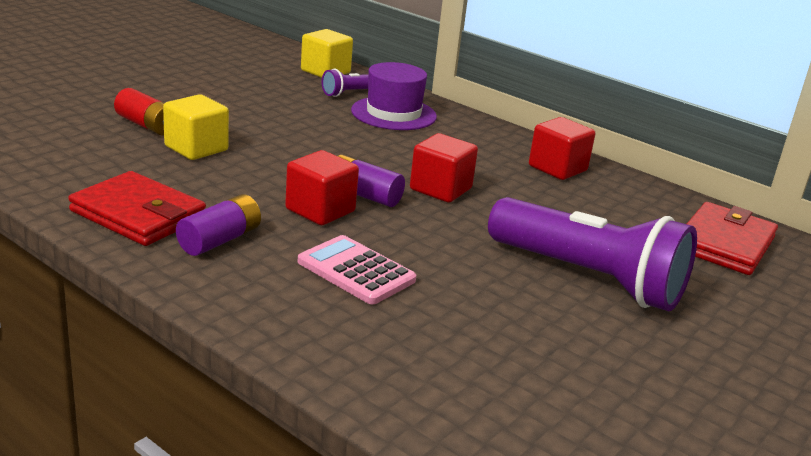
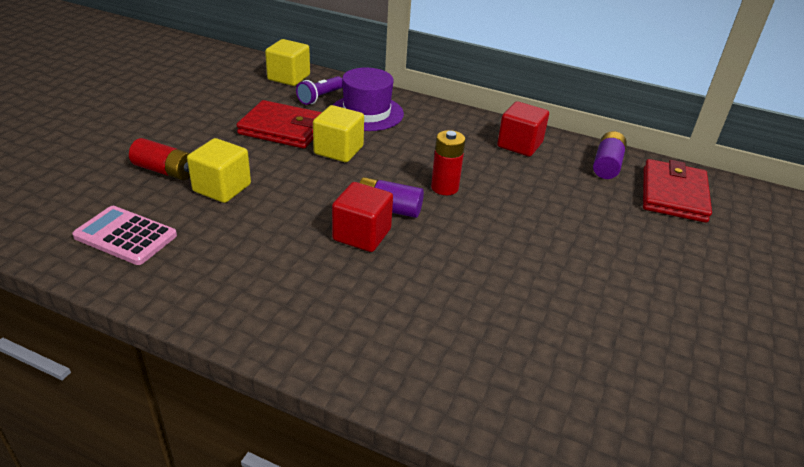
camera: 15 degrees left, 10 degrees up
(138, 214) = (209, 279): red wallet -> red wallet (283, 129)
(220, 240) = (295, 291): purple battery -> purple battery (607, 165)
(340, 139) = (338, 150): none -> yellow cube
(356, 271) = (424, 296): pink calculator -> pink calculator (125, 236)
(440, 189) = (444, 187): red cube -> red battery
(589, 278) = (601, 256): purple flashlight -> none

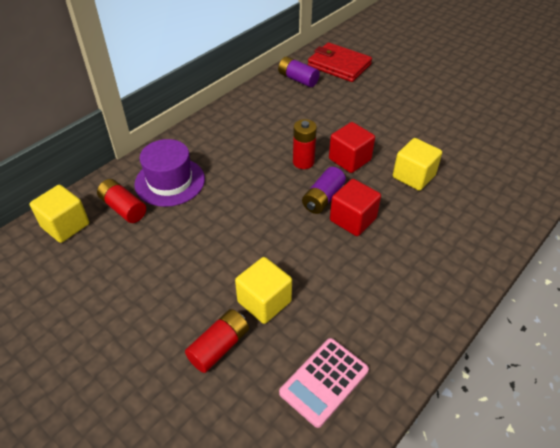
camera: 70 degrees left, 10 degrees up
(283, 129) = (173, 244): red wallet -> none
(320, 97) = (123, 208): purple flashlight -> red battery
(338, 150) = (228, 211): yellow cube -> yellow cube (413, 176)
(519, 145) = (257, 109): red cube -> red cube (349, 159)

